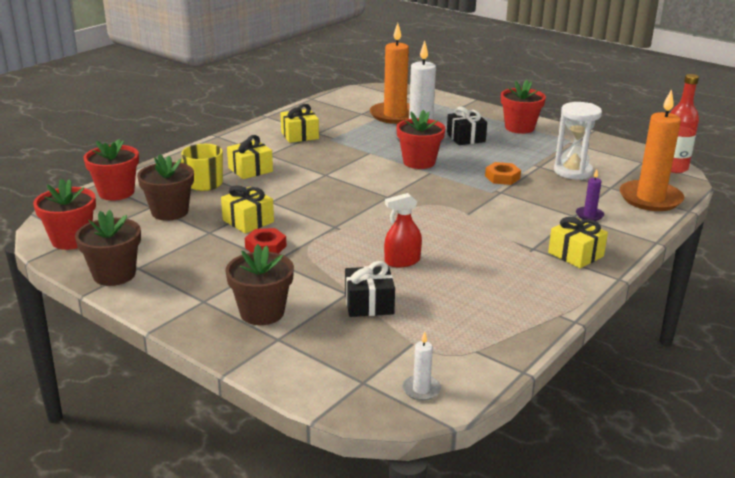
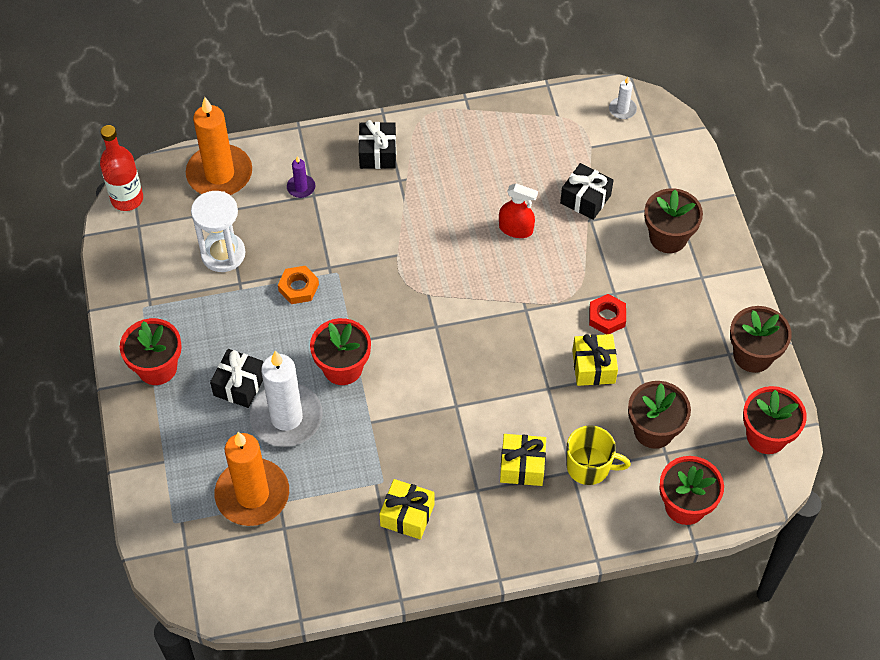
camera: 140 degrees left, 30 degrees up
(575, 254) = (378, 153): yellow gift -> black gift

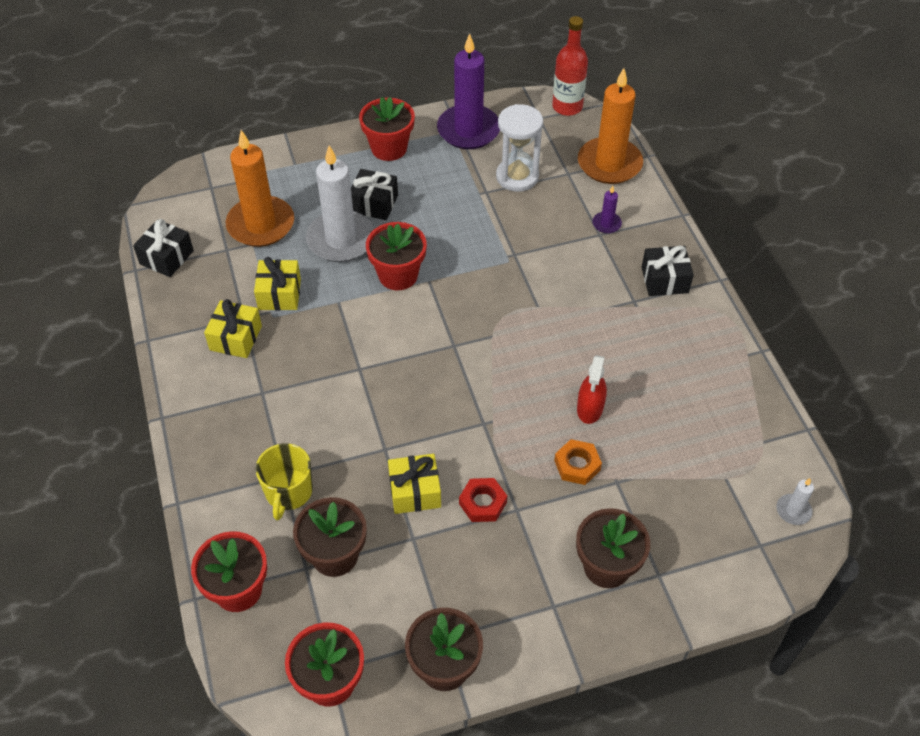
camera: 85 degrees right, 5 degrees down
(144, 291) = (468, 130): none -> purple candle
(298, 287) = (486, 234): orange nut -> orange nut (577, 465)
(522, 466) = (289, 430): yellow gift -> yellow gift (279, 294)
(585, 199) = (646, 475): black gift -> black gift (166, 257)

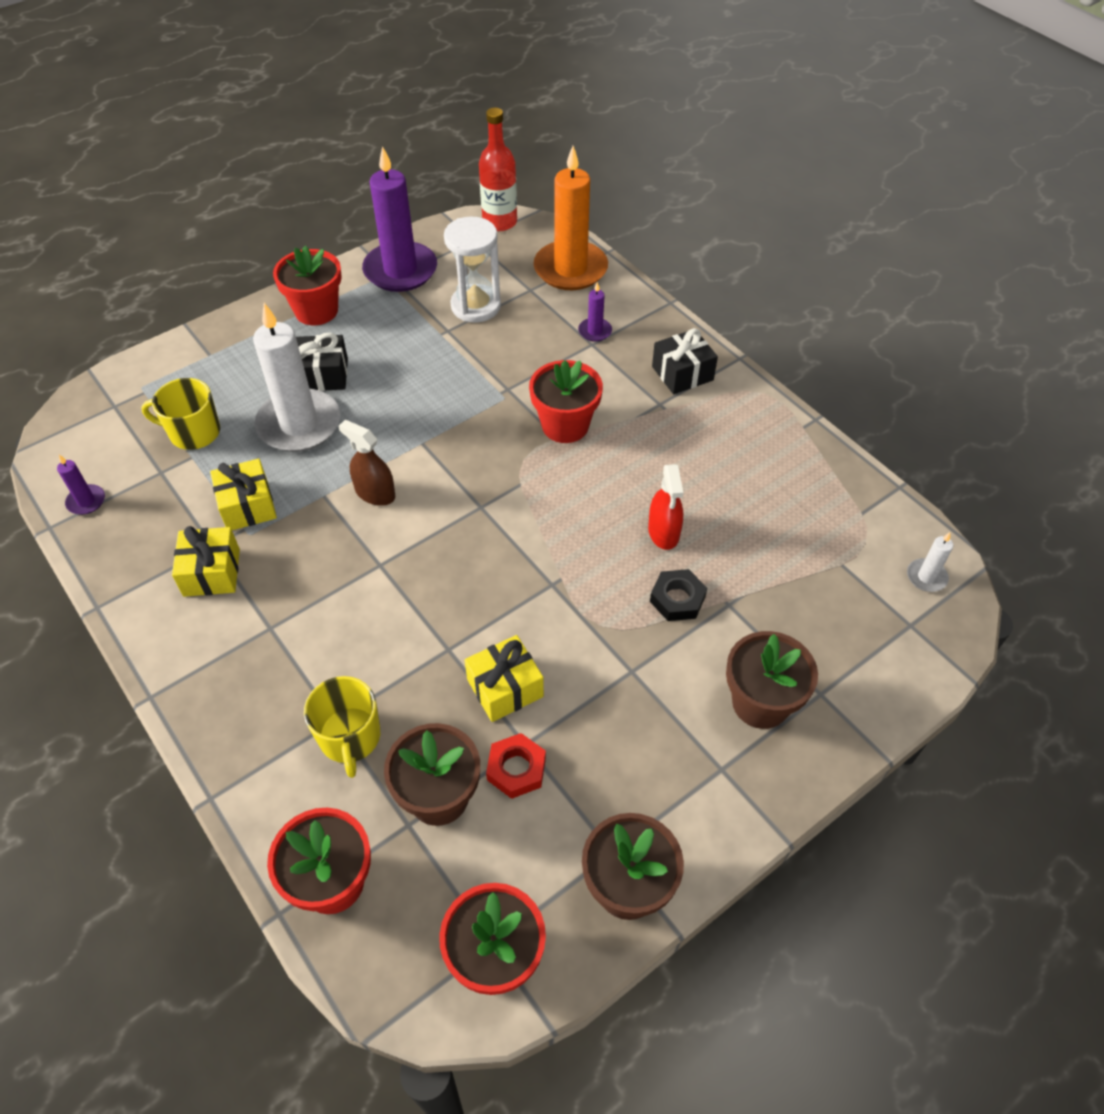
camera: 20 degrees left, 0 degrees up
(166, 257) = (86, 501): black gift -> purple candle
(261, 224) = (193, 432): orange candle -> yellow mug
(377, 311) = (375, 493): none -> brown spray bottle
(398, 275) = (383, 446): red flower pot -> red flower pot (565, 425)
(483, 503) = (590, 676): red nut -> red nut (516, 769)
(577, 465) = (677, 599): orange nut -> black nut

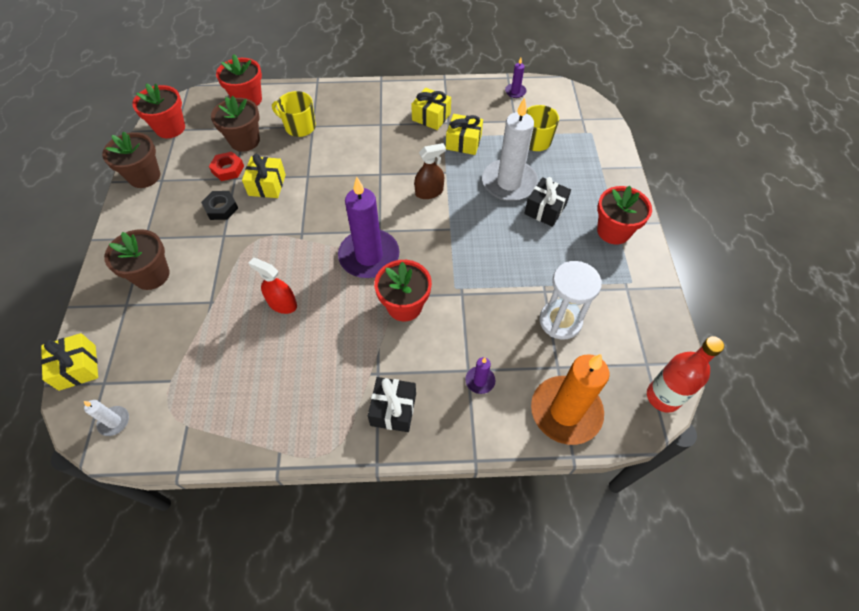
camera: 125 degrees right, 5 degrees up
(400, 270) = (632, 296): purple candle -> purple candle (369, 256)
(677, 599) = (238, 280): black nut -> black nut (221, 208)
(927, 668) = (77, 367): none -> yellow gift

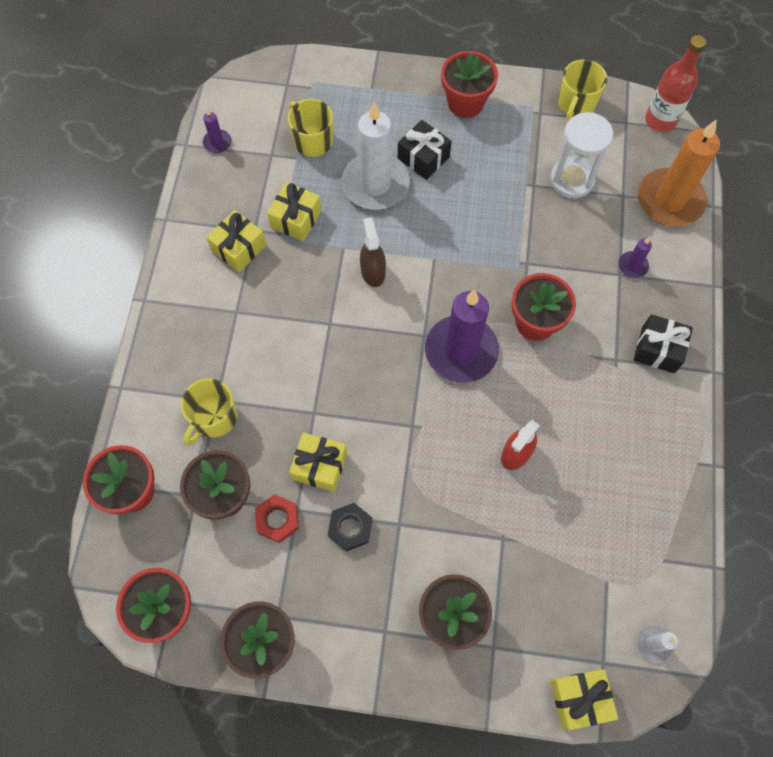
camera: 80 degrees left, 10 degrees up
(650, 317) = (576, 104): none -> yellow mug

